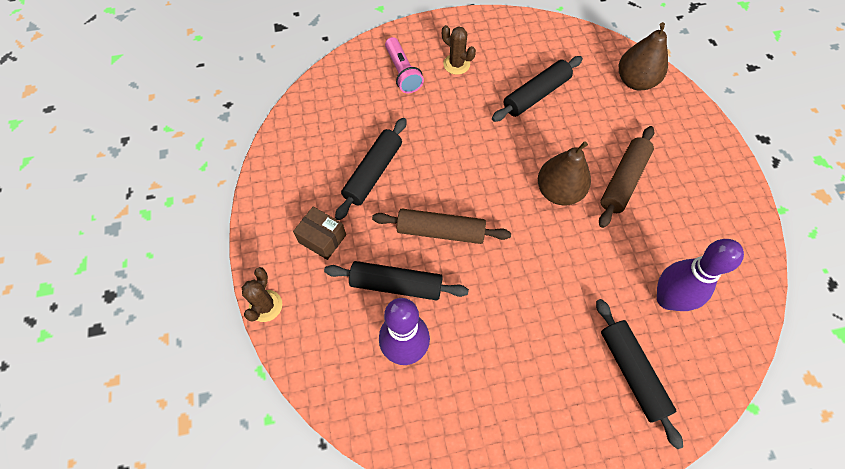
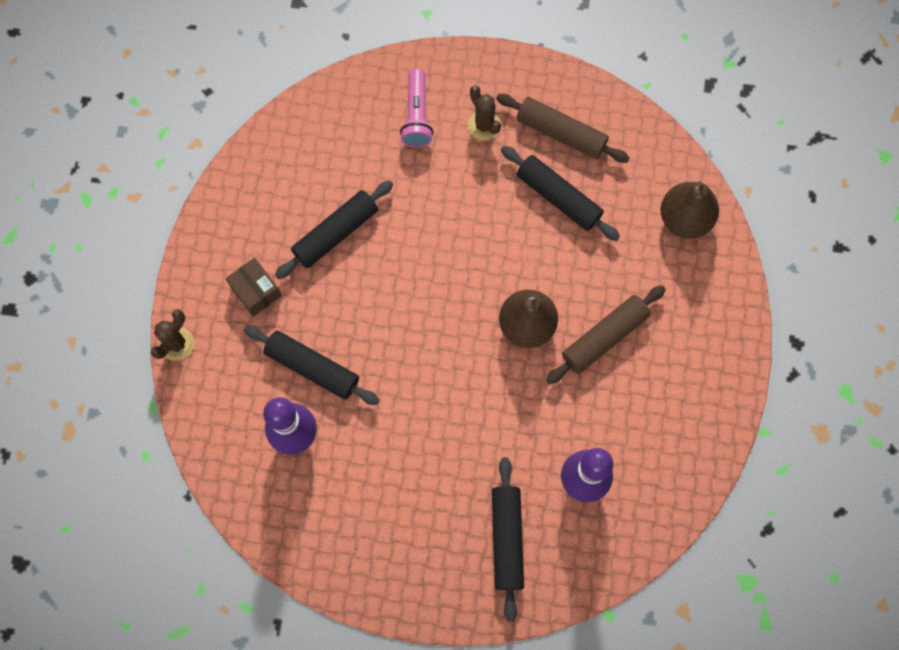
camera: 20 degrees right, 10 degrees up
(440, 231) = (380, 326): brown rolling pin -> brown rolling pin (561, 133)
(536, 95) = (558, 197): black rolling pin -> black rolling pin turned 60 degrees clockwise

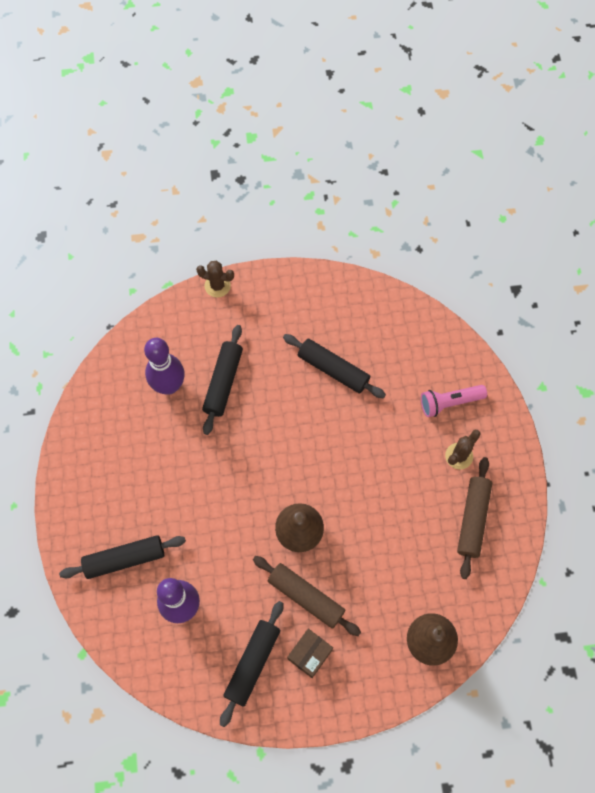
camera: 75 degrees right, 5 degrees down
(256, 291) = (271, 327): brown box -> brown box (310, 654)
(558, 197) = (415, 531): black rolling pin -> black rolling pin (252, 663)

